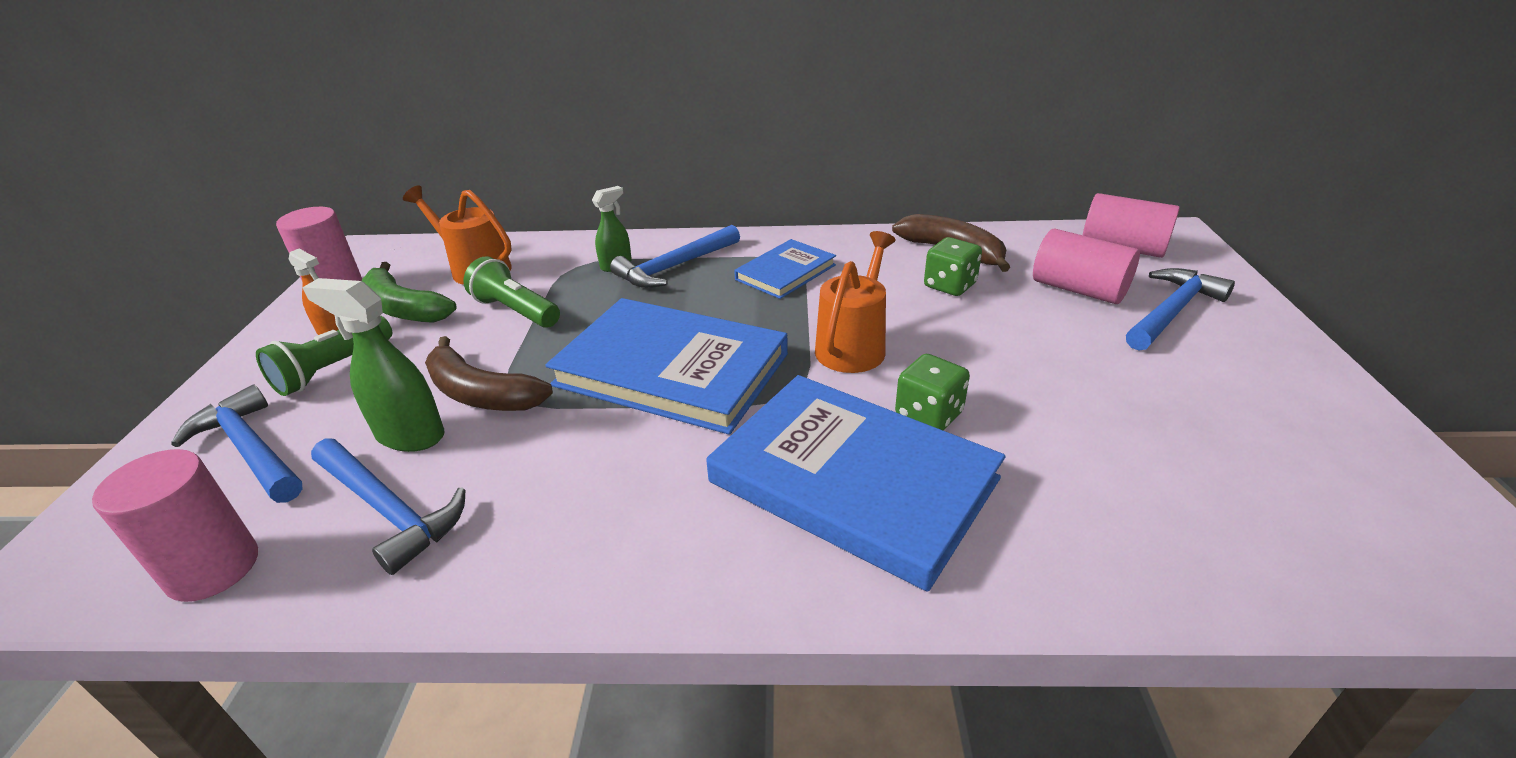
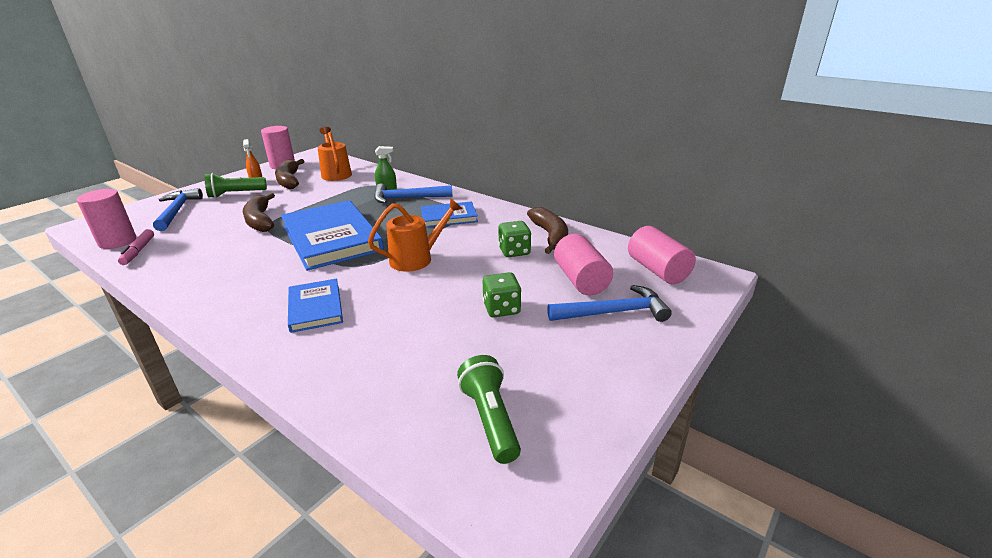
camera: 35 degrees right, 5 degrees down
(314, 560) = (139, 251): none -> pink marker
(388, 510) = (176, 246): blue hammer -> none
(404, 308) = (289, 180): green banana -> brown banana
(409, 435) = (219, 225): green spray bottle -> none
(516, 311) = (321, 195): green flashlight -> green flashlight (490, 419)
(852, 480) = (315, 308): blue book -> blue book, size x0.53
(928, 415) = (391, 299): green dice -> green dice (501, 309)

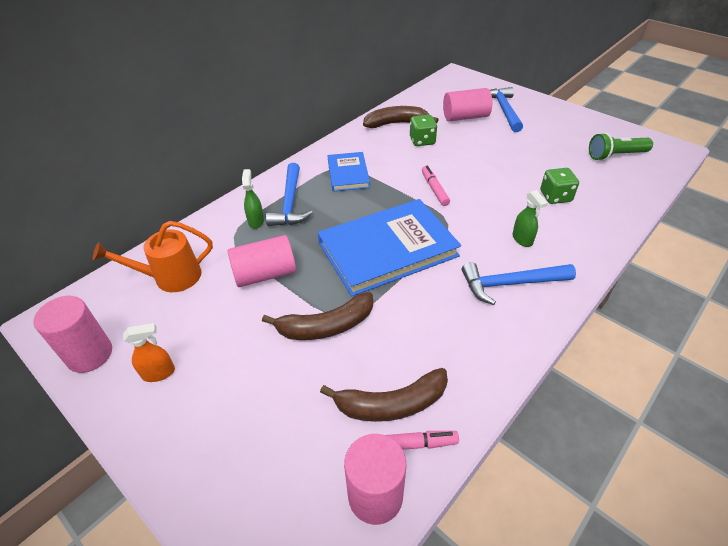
camera: 85 degrees left, 15 degrees up
(177, 211) = (264, 453): blue hammer -> blue hammer (510, 283)
(235, 194) = (212, 386): green flashlight -> none
(289, 180) = (176, 327): brown banana -> brown banana (391, 404)
(315, 308) = (522, 239): blue book -> green spray bottle
(417, 259) = (434, 189): orange watering can -> pink marker
(501, 309) = (507, 149): green dice -> green dice (555, 196)
(657, 270) = (450, 90): pink cylinder -> pink cylinder (265, 274)

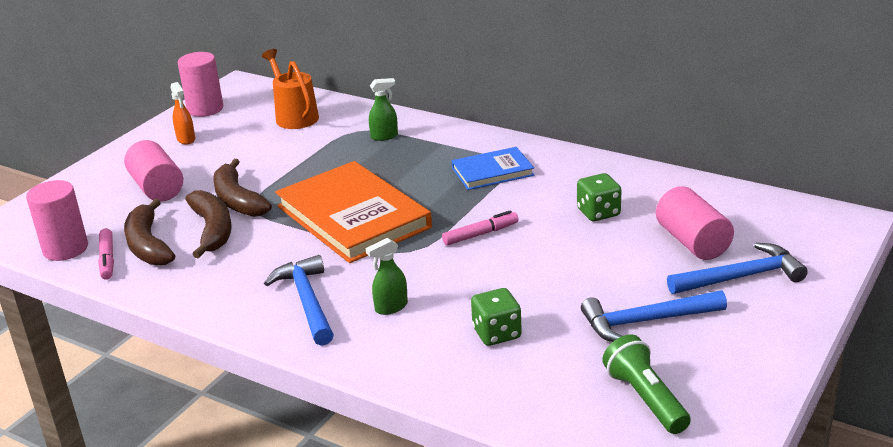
camera: 80 degrees right, 15 degrees down
(265, 274) = (304, 157): pink cylinder -> pink cylinder (157, 188)
(290, 203) = (421, 148): blue hammer -> blue hammer (645, 321)
(387, 249) = (353, 217): blue book -> orange book
(396, 124) = (636, 187): brown banana -> brown banana (212, 230)

